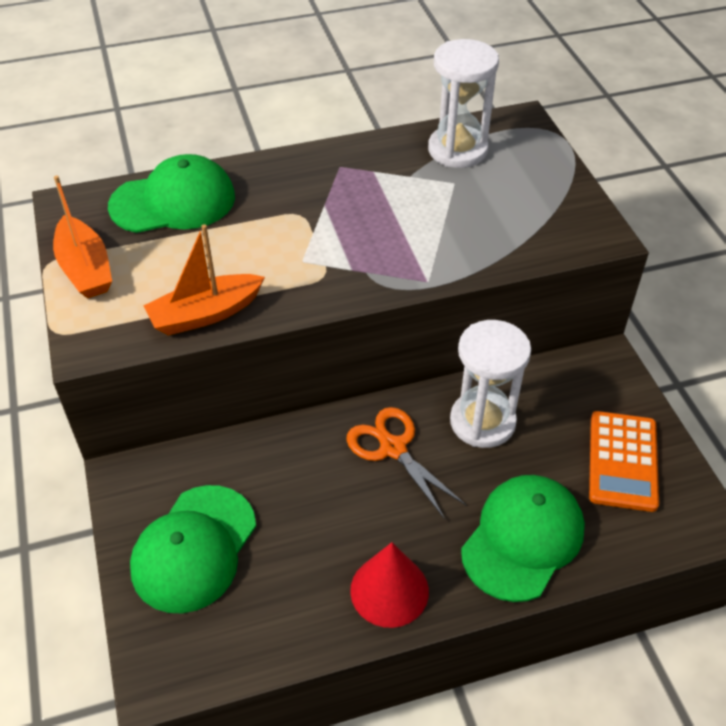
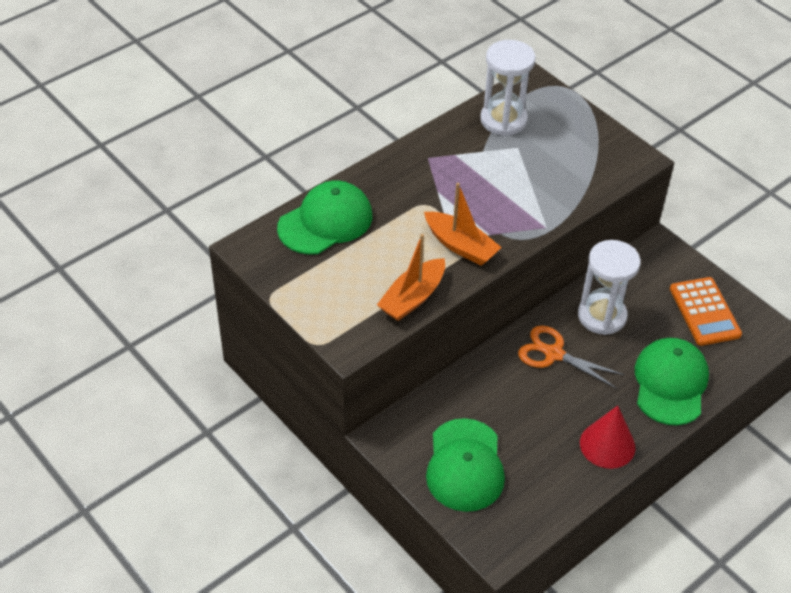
camera: 25 degrees left, 0 degrees up
(85, 269) = (301, 292): orange boat -> orange boat (460, 246)

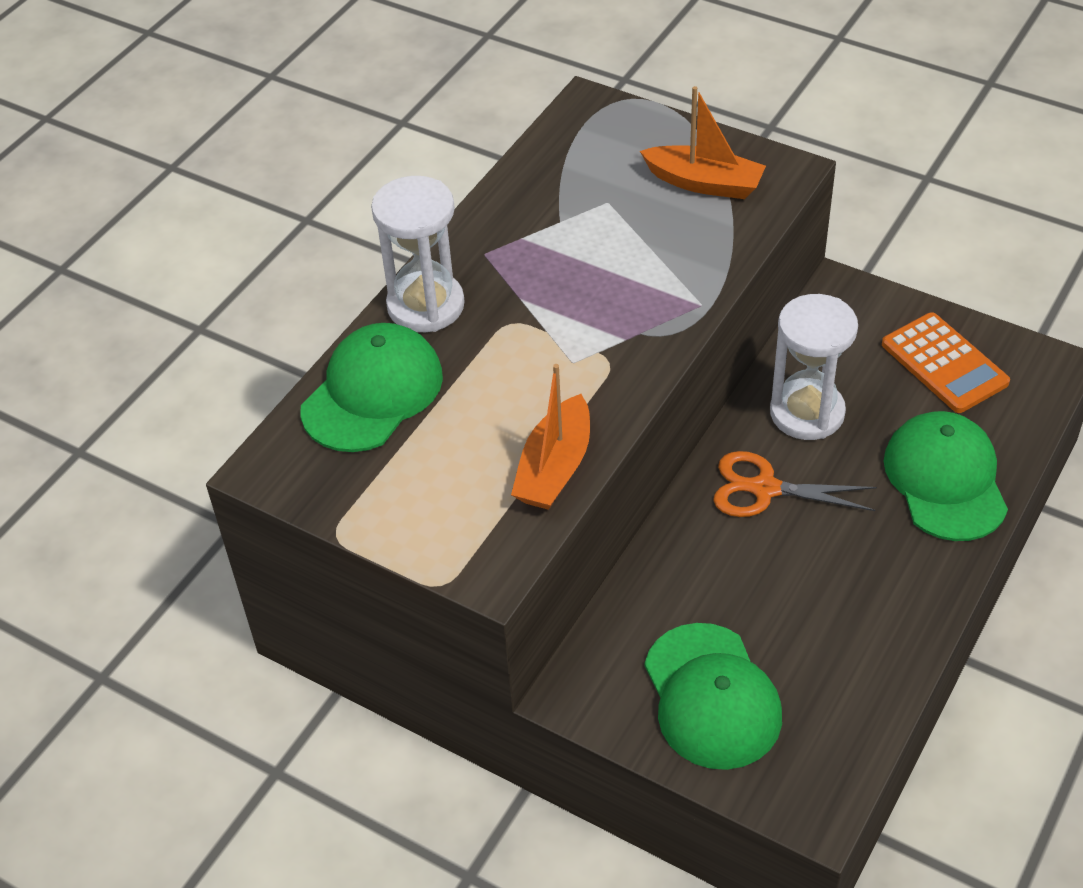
camera: 15 degrees left, 0 degrees up
(460, 246) = (591, 369): orange boat -> orange boat (704, 183)
(503, 120) = (569, 169): white hourglass -> white hourglass (425, 305)
(607, 445) = (900, 598): red cone -> none

